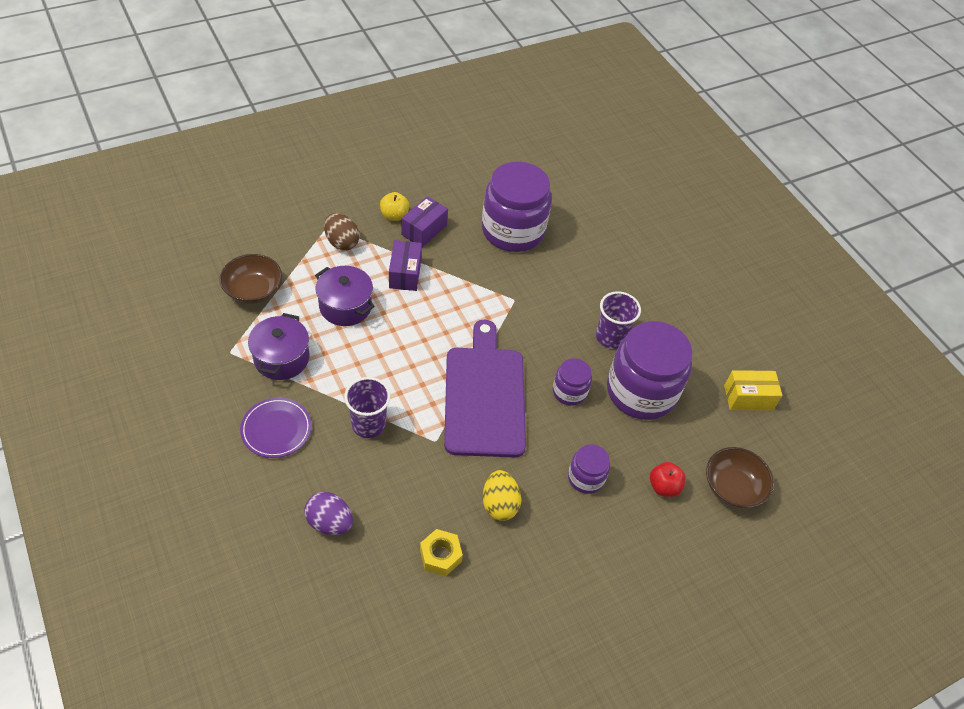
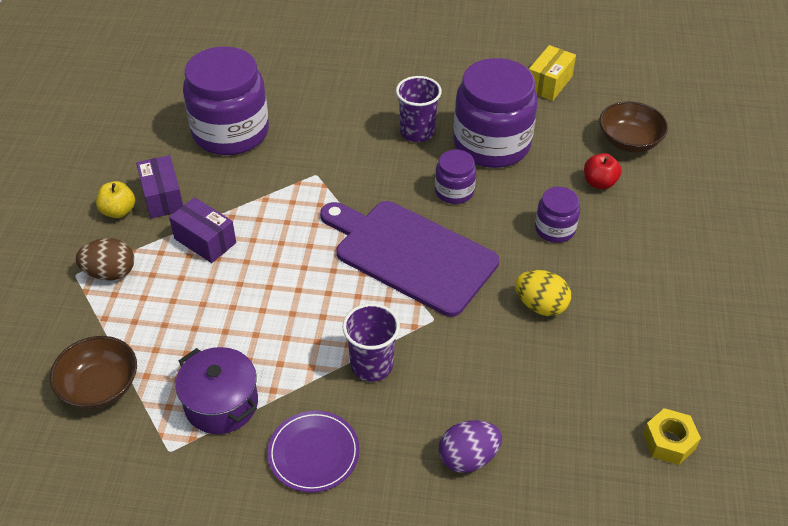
camera: 50 degrees left, 5 degrees down
(345, 306) = (202, 312): purple pot -> none
(440, 556) = (567, 381): yellow nut -> yellow nut (669, 441)

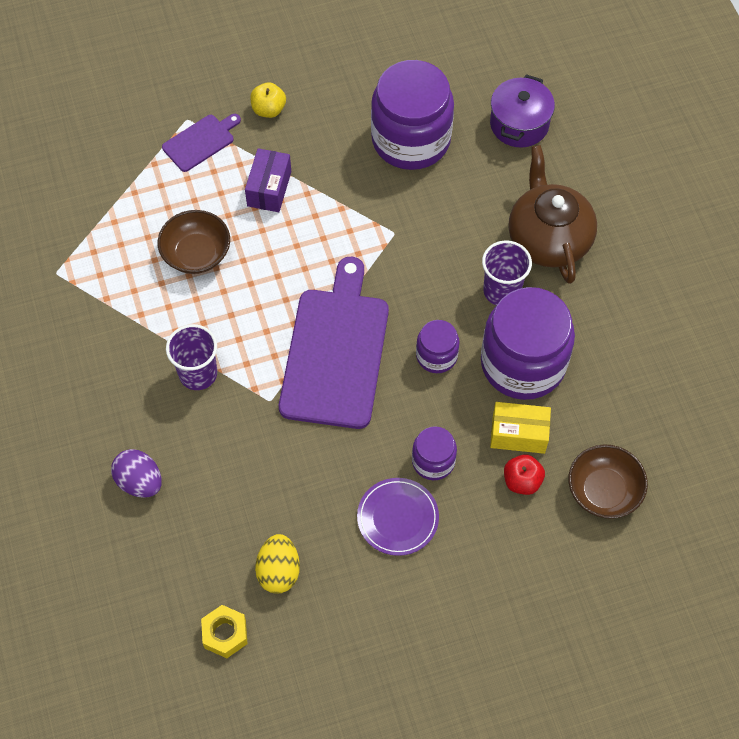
camera: 65 degrees right, 15 degrees up
(100, 387) = (90, 197): brown bowl -> brown bowl (196, 253)
(110, 273) = (200, 142): brown egg -> purple cutting board
(163, 197) = (301, 132): purple box -> none
(221, 404) = (112, 285): purple pot -> purple pot (519, 124)
(313, 453) = (96, 370): purple plate -> purple plate (397, 518)
(386, 90) = (548, 238): none -> brown teapot
(540, 306) = (328, 481): yellow egg -> yellow egg (279, 571)
(549, 83) = (653, 383): yellow box -> yellow box (518, 434)

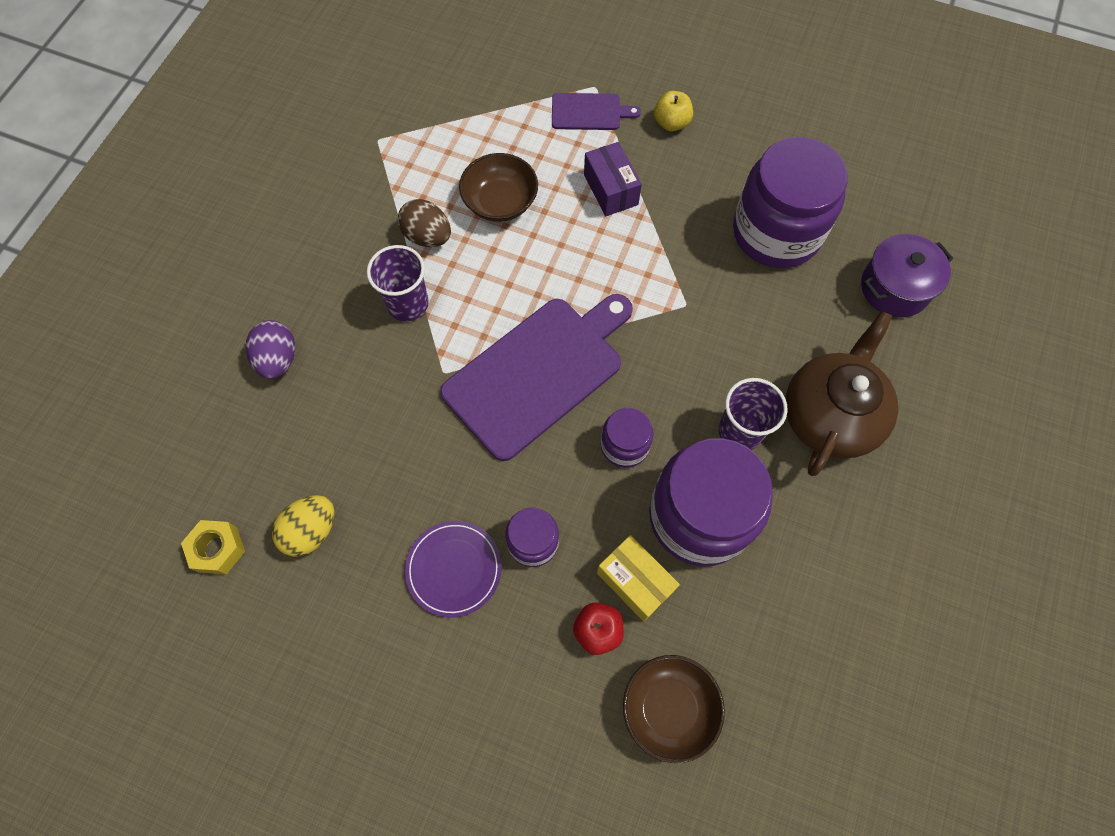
camera: 40 degrees right, 5 degrees up
(166, 316) = (427, 236): none -> brown egg
(269, 188) = (610, 190): purple box -> purple box turned 75 degrees counterclockwise

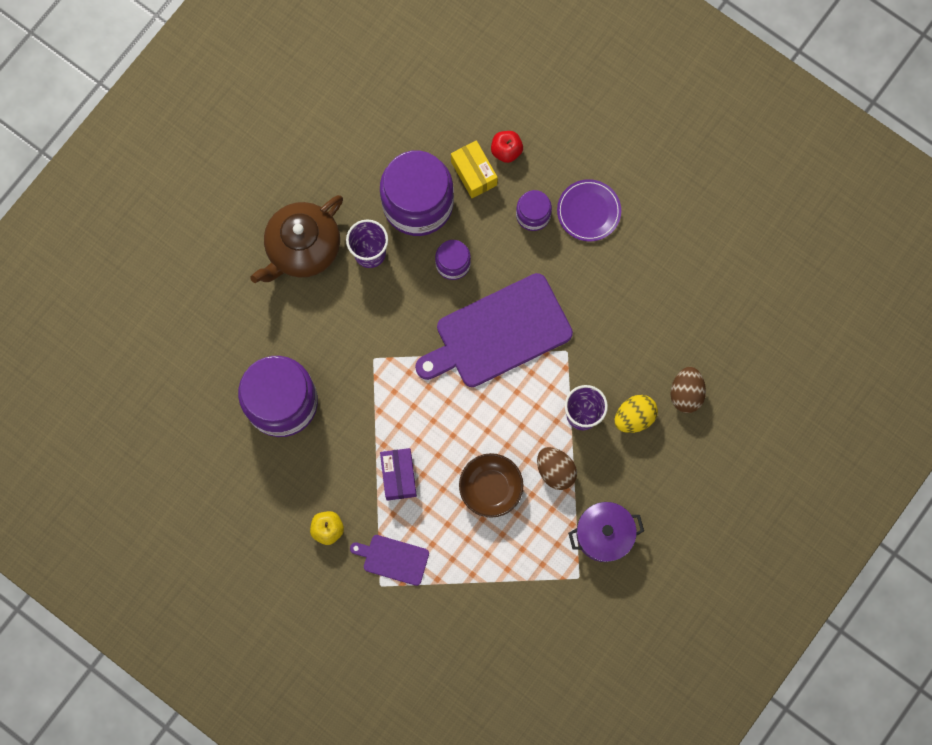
camera: 165 degrees left, 10 degrees up
(218, 549) = (741, 264): yellow nut -> none
(278, 359) = (686, 393): purple egg -> brown egg
(311, 531) = (678, 260): yellow egg -> yellow egg (634, 417)
(669, 708) = (476, 97): brown bowl -> none
(894, 288) = (212, 331): purple pot -> purple pot (604, 534)

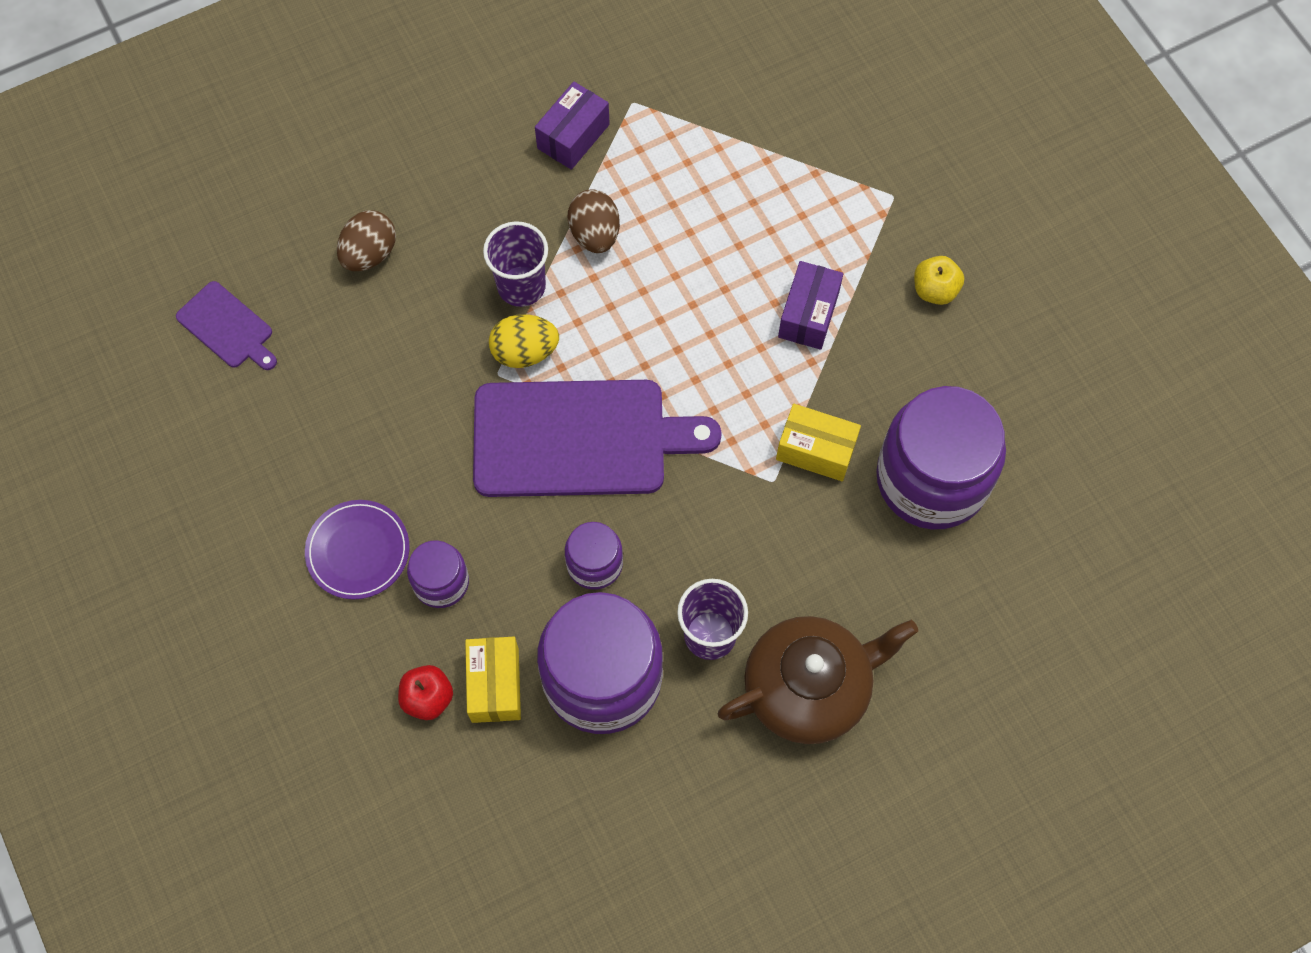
camera: 155 degrees left, 10 degrees down
(357, 389) = (816, 450): none -> yellow box
(393, 559) = (862, 219): purple cutting board -> purple cutting board (227, 327)
(490, 488) = (691, 249): brown bowl -> none
(604, 534) = (573, 136): purple pot -> purple box
(634, 417) = (455, 254): yellow egg -> yellow egg (525, 352)

